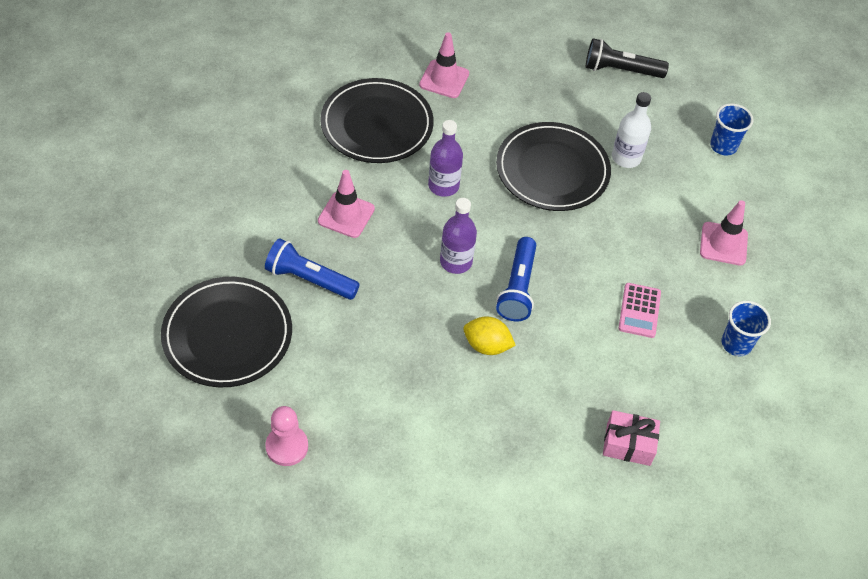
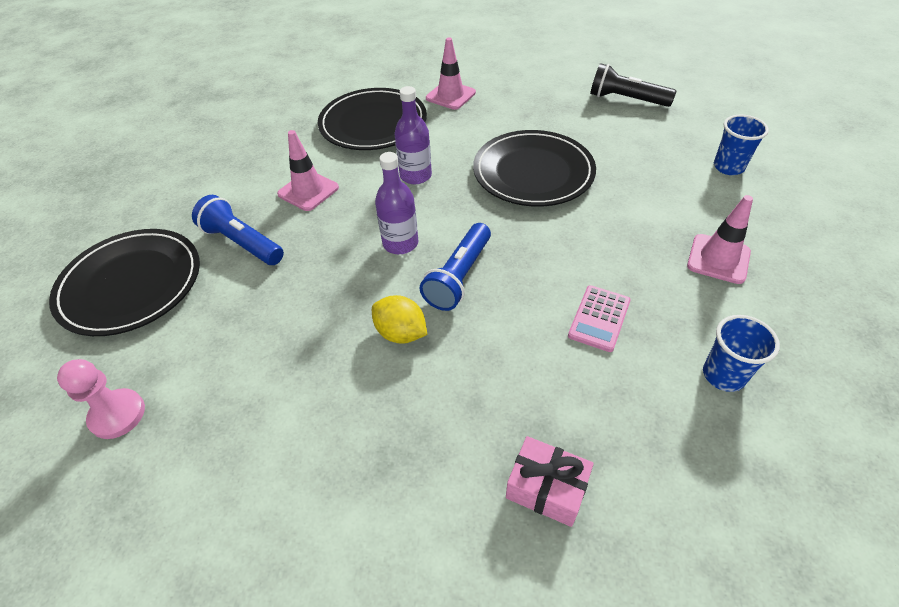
camera: 20 degrees right, 5 degrees down
(626, 158) = (616, 168): white bottle -> none

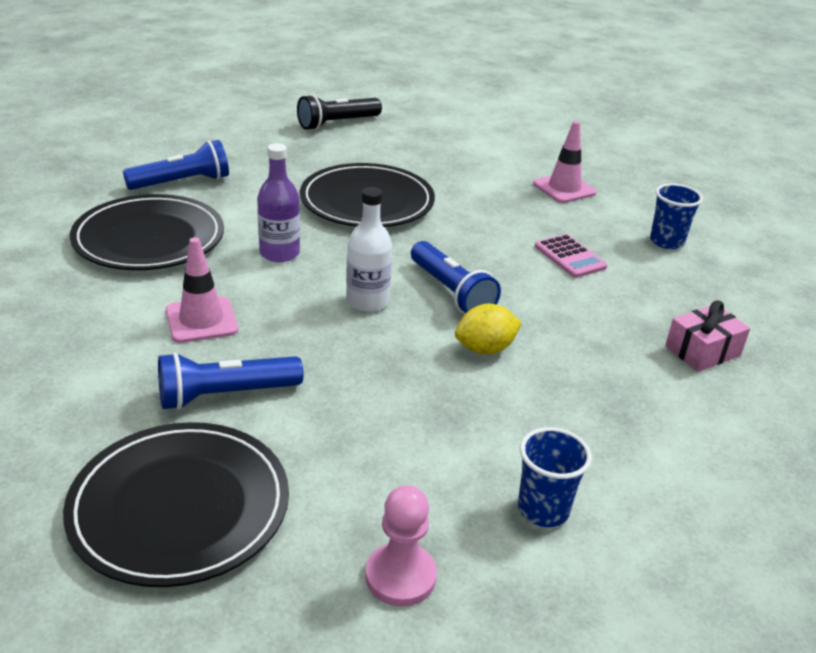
camera: 60 degrees left, 15 degrees down
(400, 243) = (367, 302): purple bottle -> white bottle
(450, 95) = (182, 182): pink traffic cone -> blue flashlight
(728, 167) = (478, 136): blue cup -> blue cup (543, 510)

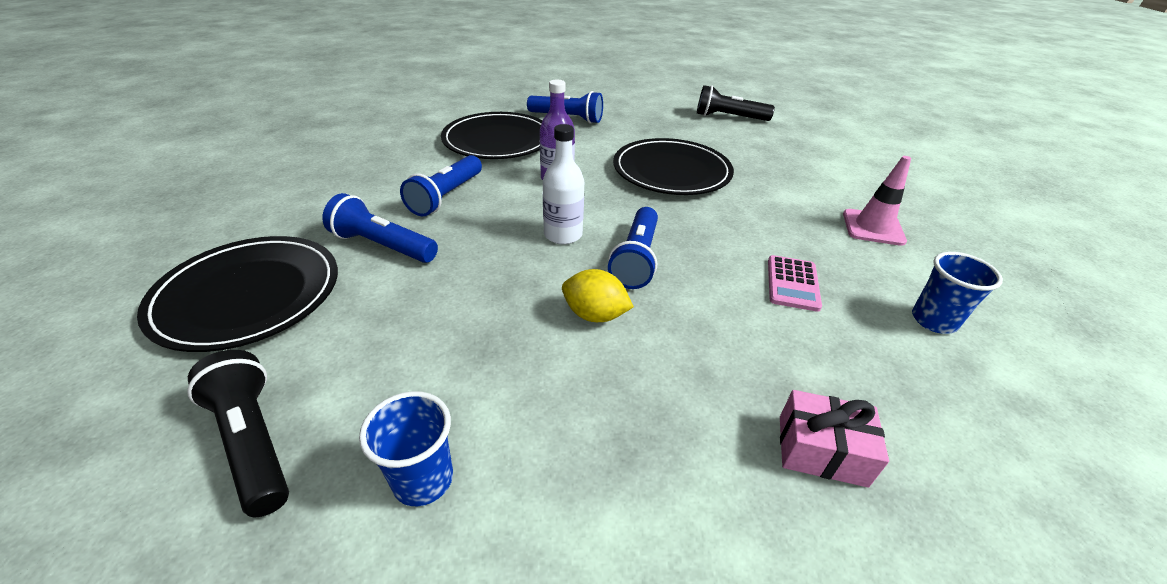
camera: 45 degrees right, 5 degrees up
(201, 320) = (446, 196): pink traffic cone -> blue flashlight
(400, 576) = (253, 442): pink pawn -> black flashlight

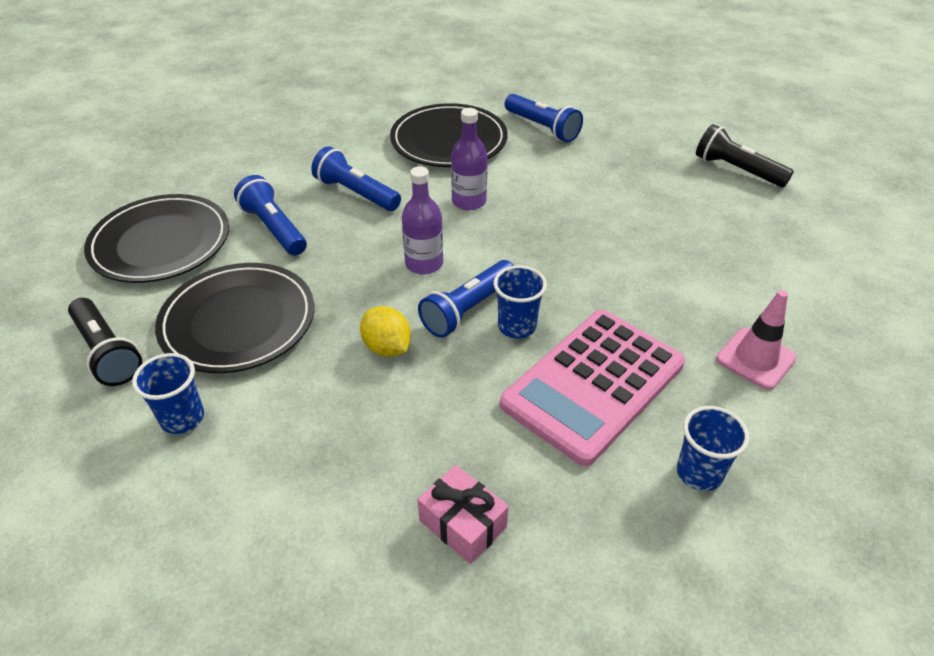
camera: 30 degrees right, 5 degrees up
(253, 442) = (107, 352): black flashlight -> black flashlight turned 150 degrees clockwise
(446, 196) = (356, 193): blue flashlight -> blue flashlight turned 75 degrees clockwise
(563, 235) = (424, 264): white bottle -> purple bottle
(671, 171) = (594, 224): black plate -> black plate (238, 321)
(689, 259) = (517, 326): none -> blue cup
(792, 283) = (593, 384): pink calculator -> pink calculator, size x2.23

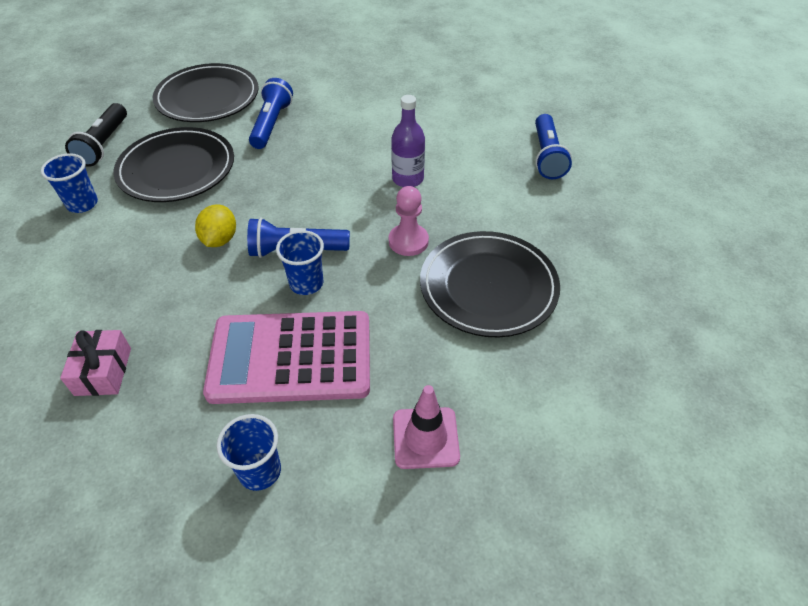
camera: 45 degrees right, 5 degrees up
(356, 193) = (347, 130): blue flashlight -> none
(424, 264) = (316, 202): purple bottle -> none
(449, 140) = (461, 127): black plate -> black plate (488, 287)
(541, 244) = (408, 241): none -> pink pawn
(737, 170) = (664, 290): black flashlight -> none

